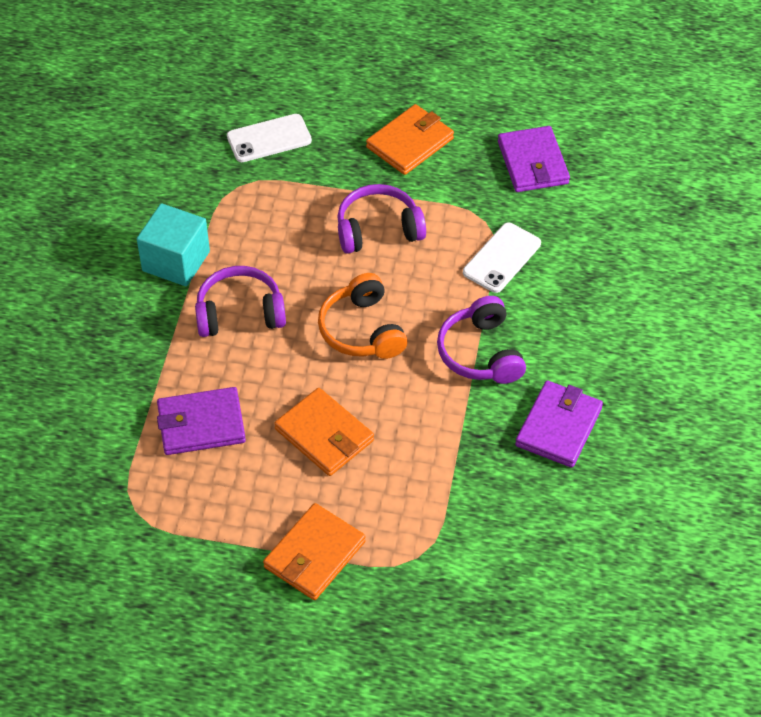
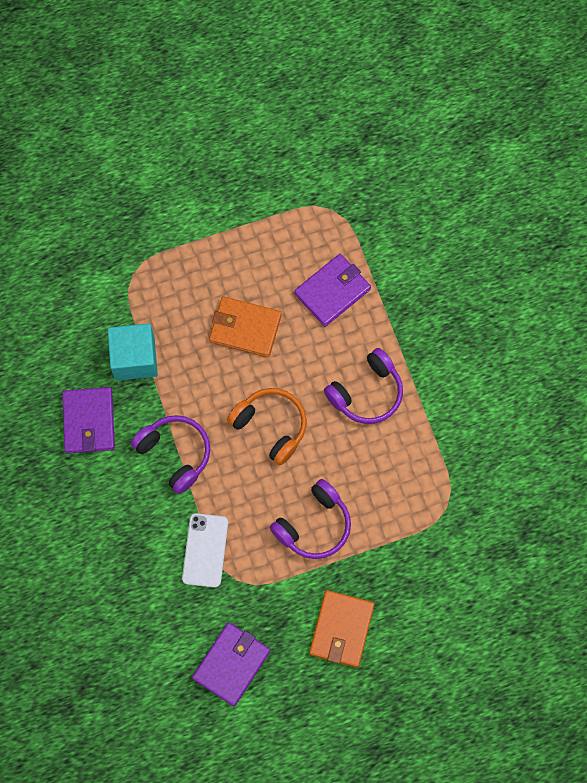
camera: 150 degrees right, 20 degrees up
(176, 261) = (443, 411): turquoise cube -> turquoise cube (135, 358)
(269, 139) = (455, 569): white phone -> none
(314, 554) = (199, 241): orange wallet -> none
(532, 162) = (231, 664): purple wallet -> purple wallet turned 75 degrees clockwise

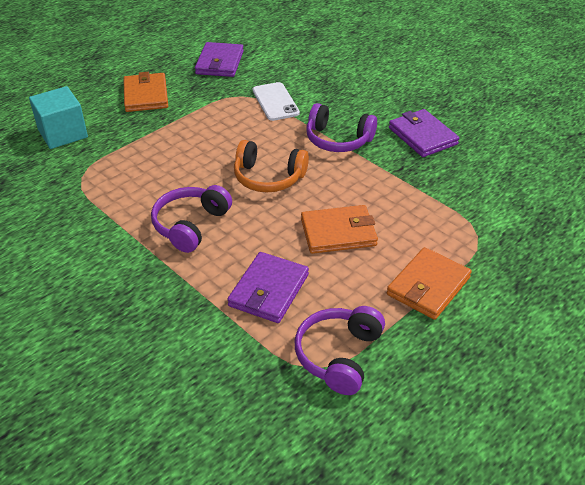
camera: 155 degrees right, 30 degrees down
(135, 358) = (421, 181): turquoise cube -> turquoise cube (63, 133)
(208, 242) = (428, 286): none -> orange wallet
(314, 525) = (196, 136): purple headphones -> purple headphones (338, 355)

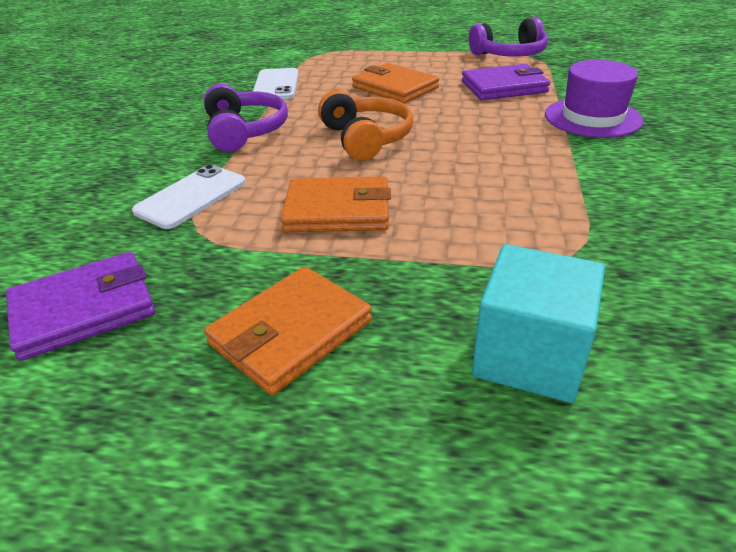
camera: 125 degrees left, 5 degrees down
(163, 292) = (592, 117): none -> purple hat
(190, 225) = (502, 143): purple headphones -> none
(413, 180) = (276, 85): none -> white phone
(422, 136) = (191, 100): purple wallet -> none
(428, 286) = (401, 52): orange wallet -> orange wallet (337, 210)

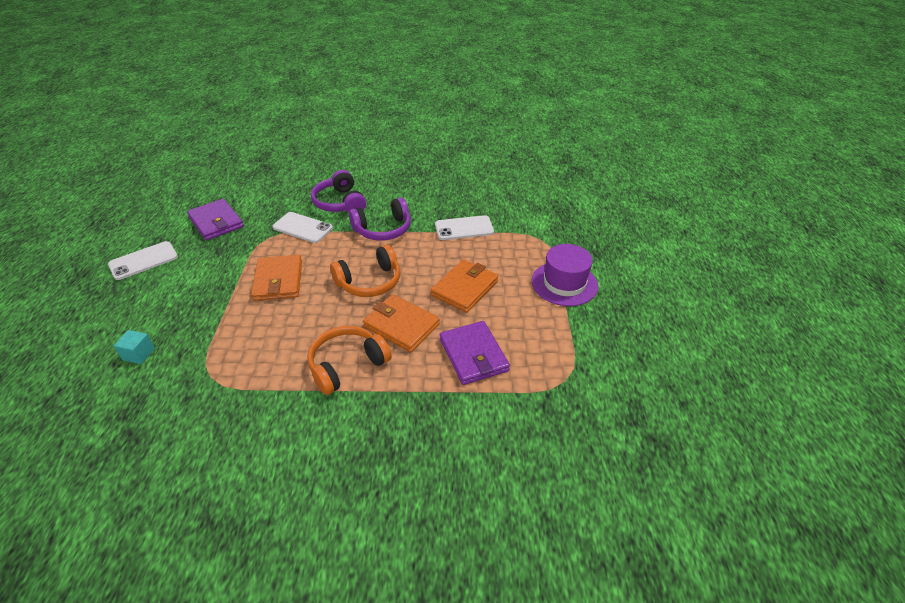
camera: 80 degrees right, 5 degrees up
(179, 422) = (143, 261): none -> white phone
(291, 332) = (182, 279): orange wallet -> orange wallet (401, 325)
(510, 54) = (567, 362): purple headphones -> purple headphones (340, 203)
(528, 149) = (347, 365): none -> orange headphones
(529, 356) = (139, 354): turquoise cube -> turquoise cube, size x0.51
(592, 117) = (405, 411): purple hat -> purple hat (564, 283)

